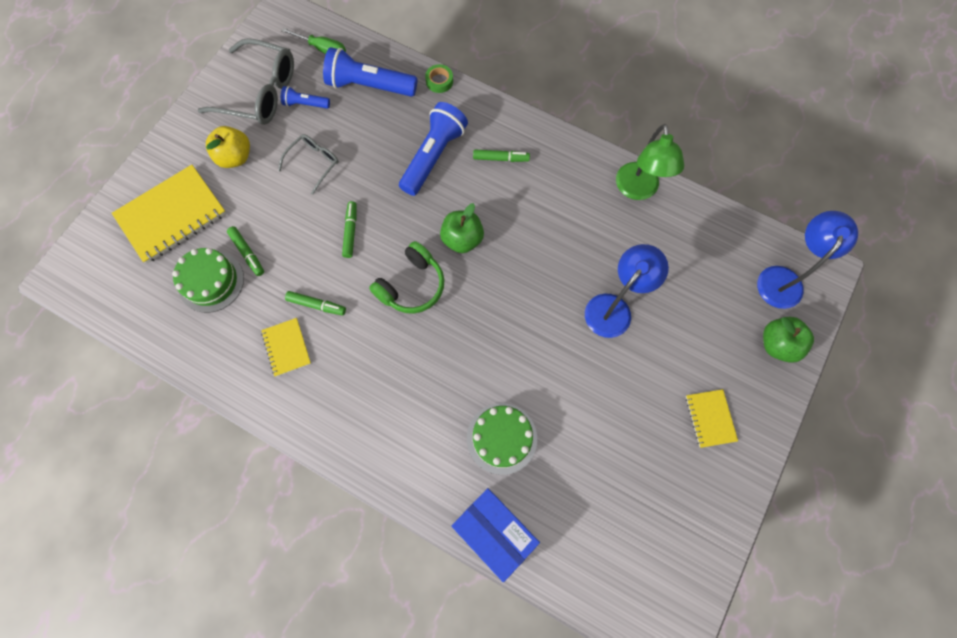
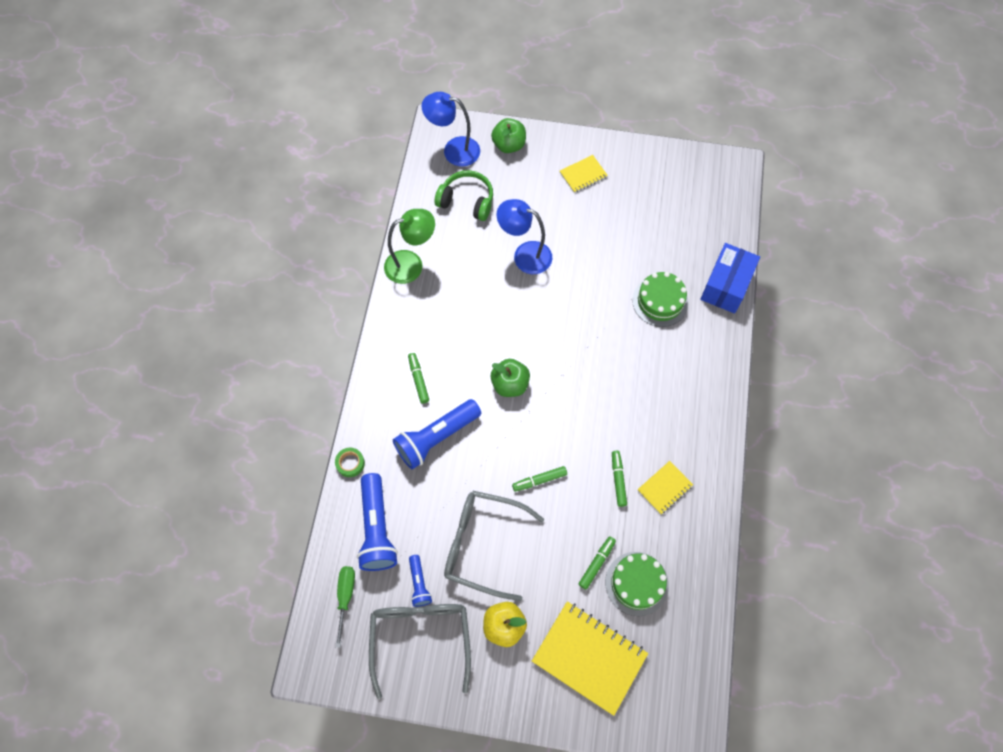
camera: 110 degrees left, 5 degrees down
(314, 163) = (483, 545): grey glasses -> grey glasses, size x1.82
(411, 285) = (568, 409): green headphones -> green headphones (466, 201)
(433, 156) = (436, 438): blue flashlight -> blue flashlight turned 45 degrees counterclockwise

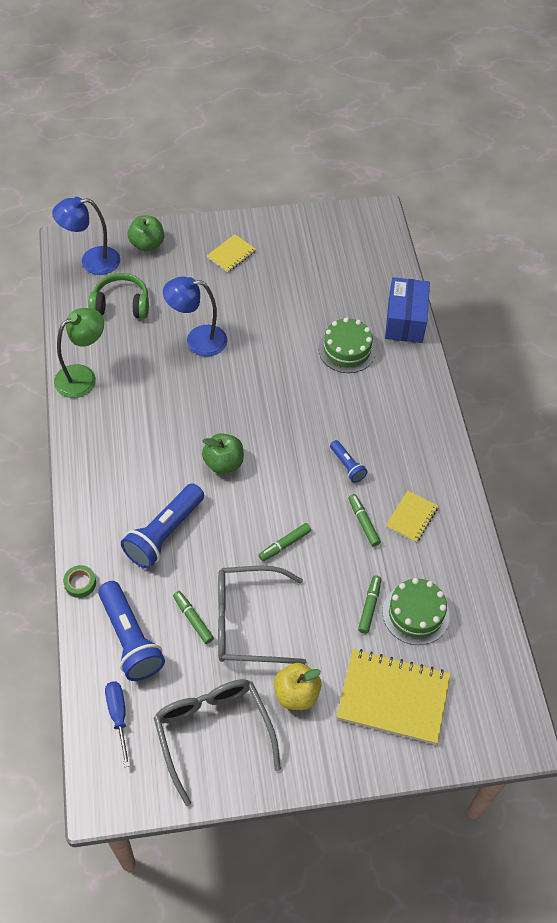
camera: 20 degrees left, 10 degrees down
(345, 597) = (118, 716): green screwdriver -> blue screwdriver
(418, 379) = (127, 483): green marker -> green marker (193, 619)
(419, 583) = (193, 679): blue flashlight -> blue flashlight (347, 466)

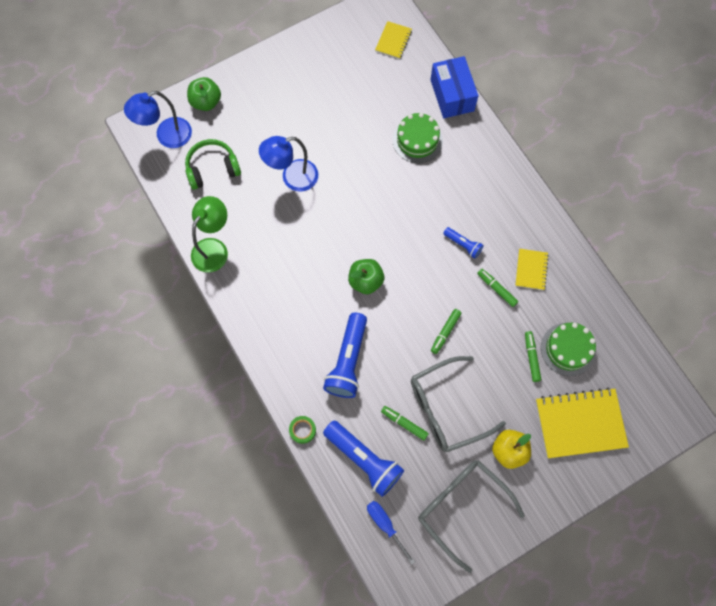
camera: 20 degrees left, 15 degrees up
(231, 254) = (282, 85): yellow notebook -> yellow notebook (393, 41)

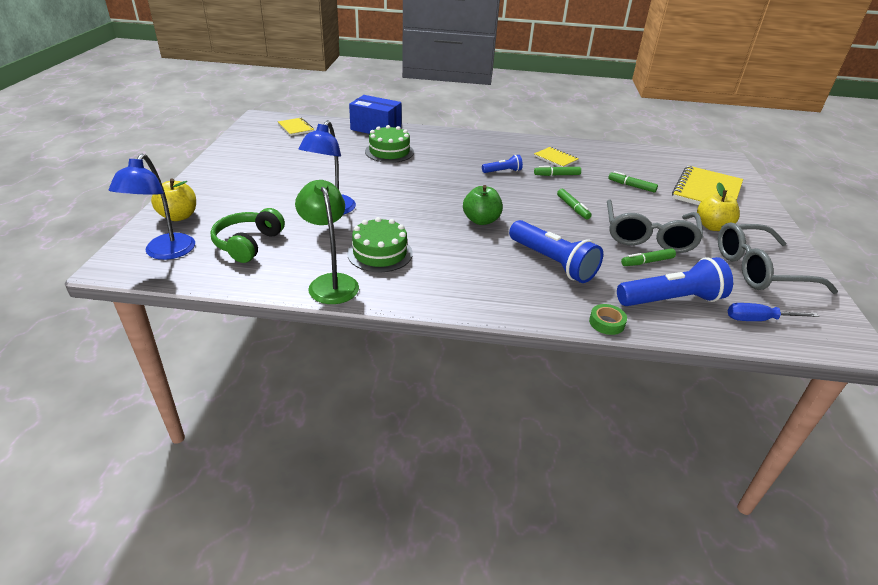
camera: 55 degrees left, 35 degrees down
(206, 102) = (179, 216): green apple -> yellow apple
(568, 349) = (637, 172): green cake -> green cake (380, 253)

